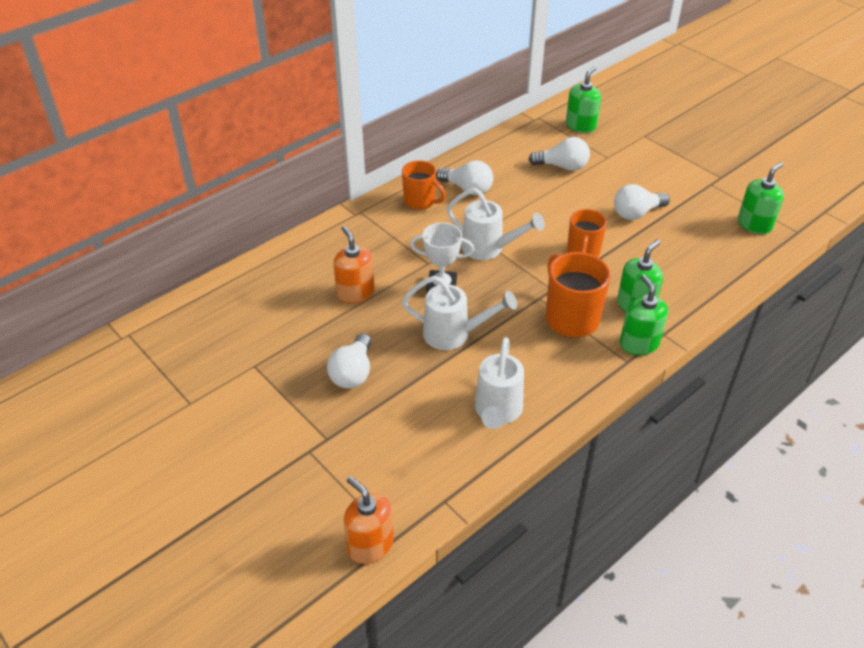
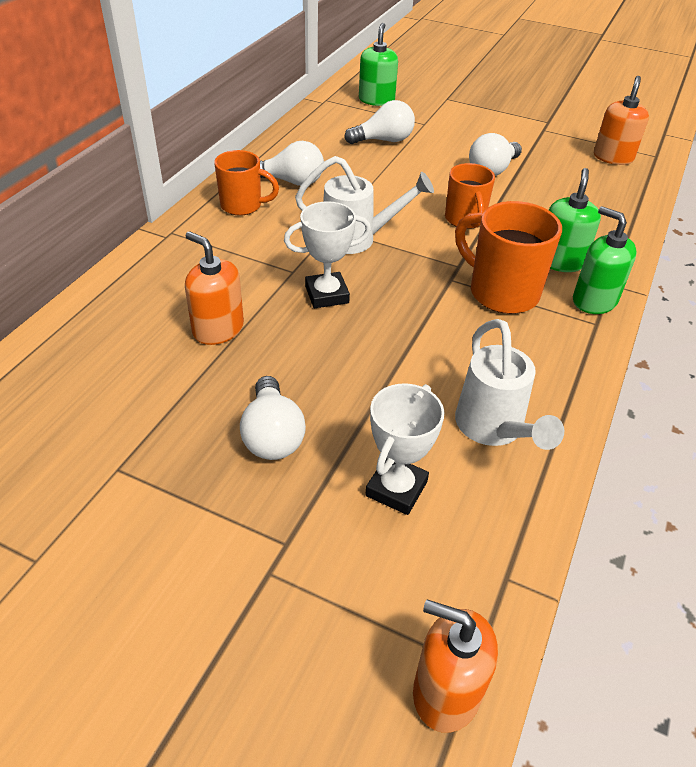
camera: 25 degrees left, 0 degrees up
(410, 429) = (396, 488): none -> white trophy
(454, 335) = (379, 347): white watering can -> none
(754, 224) = (613, 157): green soap dispenser -> orange soap dispenser

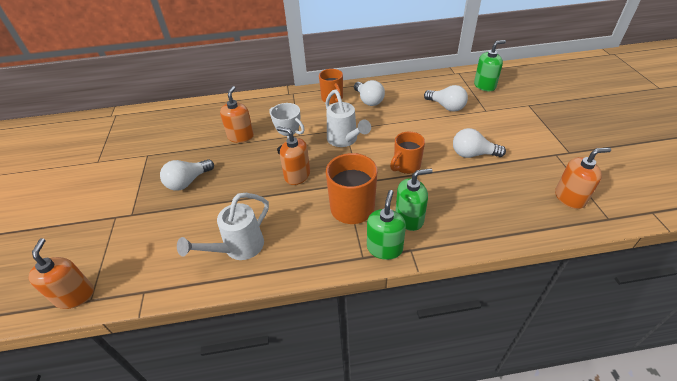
camera: 60 degrees right, 0 degrees up
(388, 311) = (297, 175): none -> orange soap dispenser
(396, 488) = (178, 232): white trophy -> none

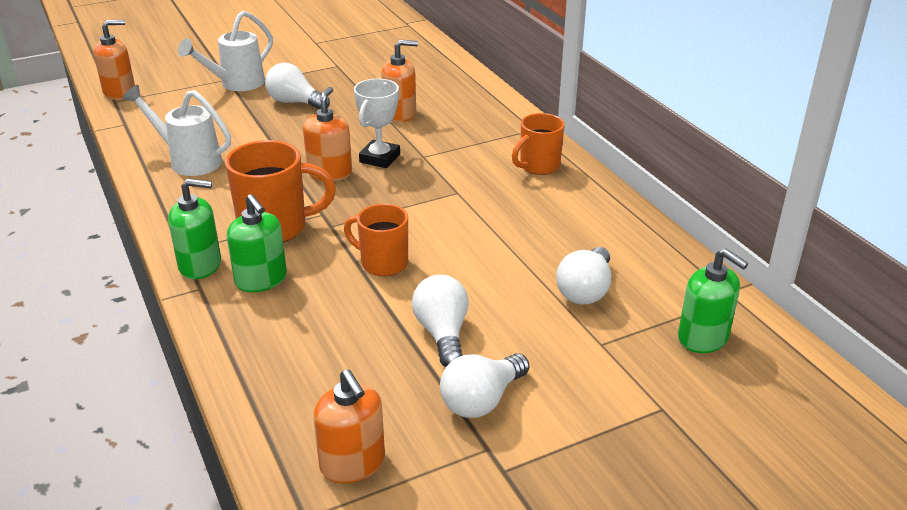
camera: 70 degrees right, 10 degrees down
(345, 140) = (426, 197): white watering can -> white watering can (236, 84)
(368, 100) = (554, 201): white light bulb -> white light bulb (482, 400)

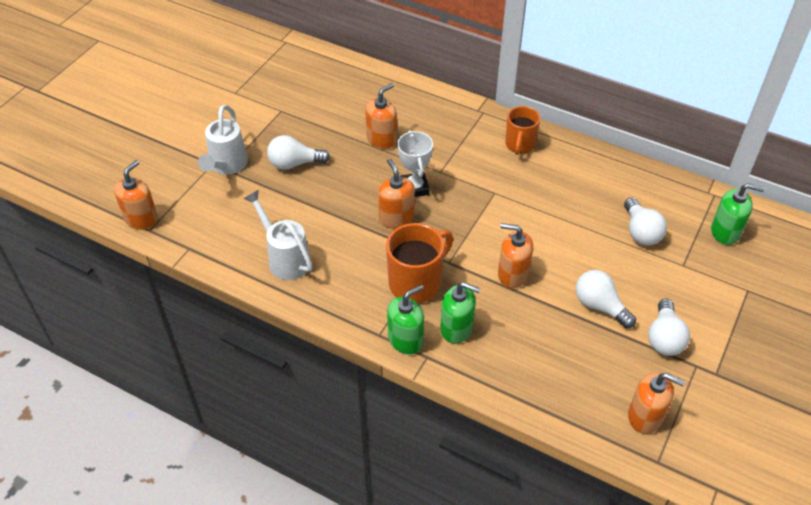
camera: 35 degrees left, 15 degrees up
(188, 161) = (285, 258): white watering can -> white watering can turned 60 degrees clockwise
(382, 263) = (513, 274): orange mug -> orange soap dispenser

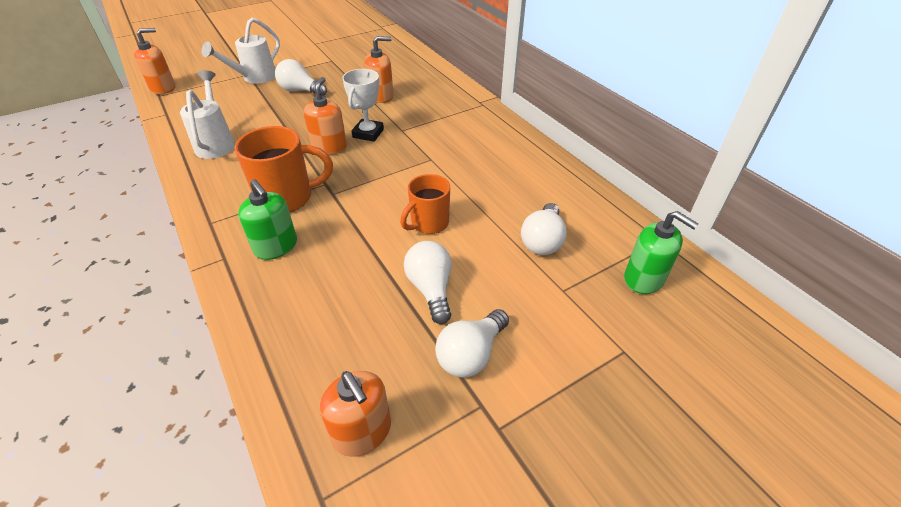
camera: 30 degrees right, 5 degrees down
(405, 339) = (224, 236): green soap dispenser -> none
(513, 274) = (376, 225): orange soap dispenser -> none
(519, 145) = (490, 134): orange mug -> orange mug (428, 223)

